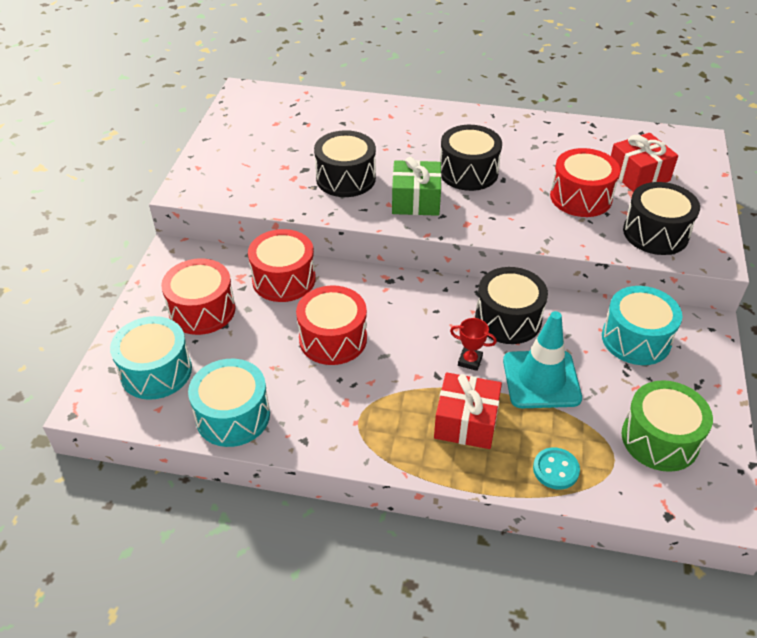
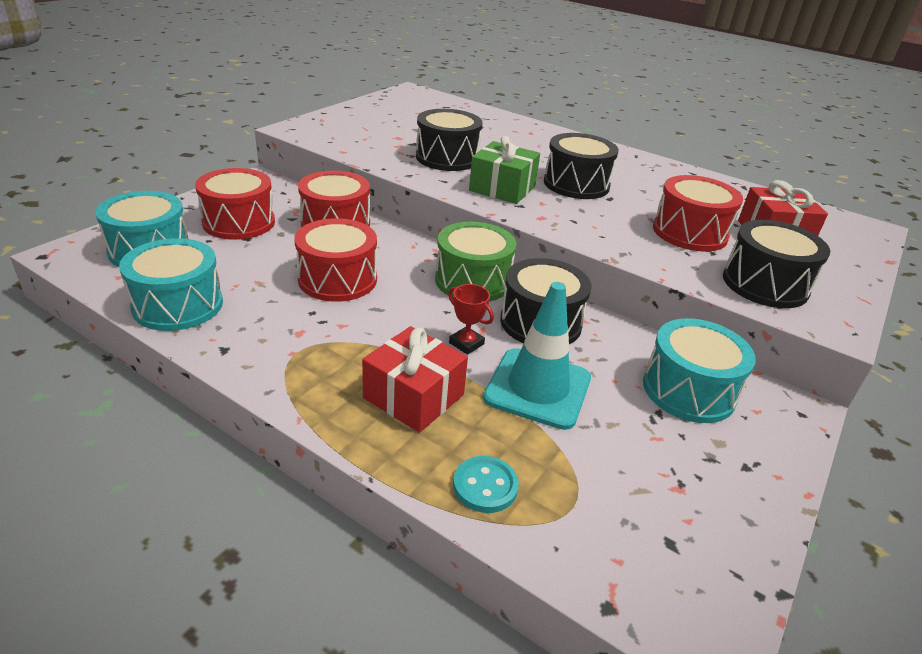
camera: 20 degrees right, 10 degrees down
(660, 439) = (654, 507): green drum -> green drum (472, 281)

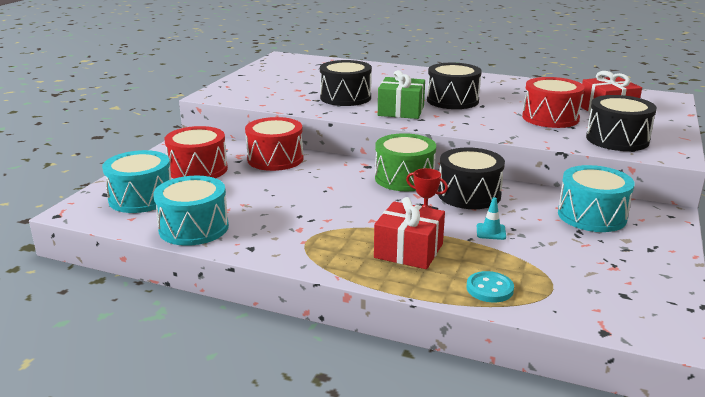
camera: 10 degrees left, 10 degrees down
(337, 279) = (303, 193): red drum -> none
(538, 388) = (491, 232): turquoise traffic cone -> turquoise traffic cone, size x0.41

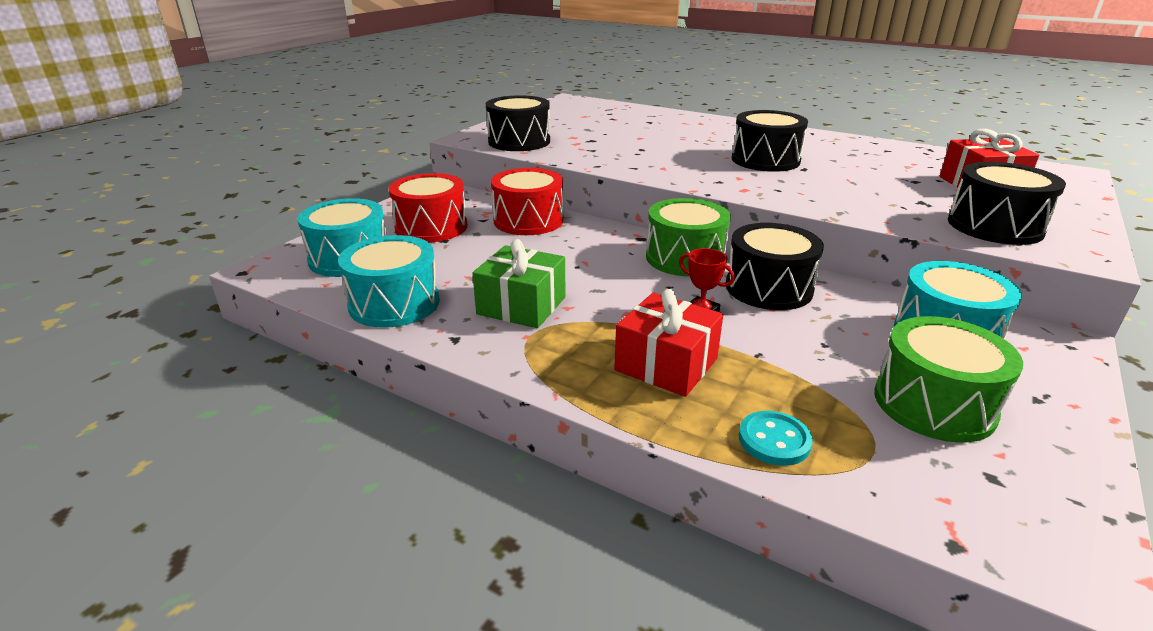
camera: 10 degrees right, 5 degrees up
(345, 97) = (628, 149): black drum -> black drum (519, 141)
(401, 111) = (694, 169): green gift -> green gift (521, 305)
(491, 232) = (790, 346): turquoise traffic cone -> none
(550, 118) = (897, 190): red drum -> none
(587, 258) = (934, 404): none -> green drum

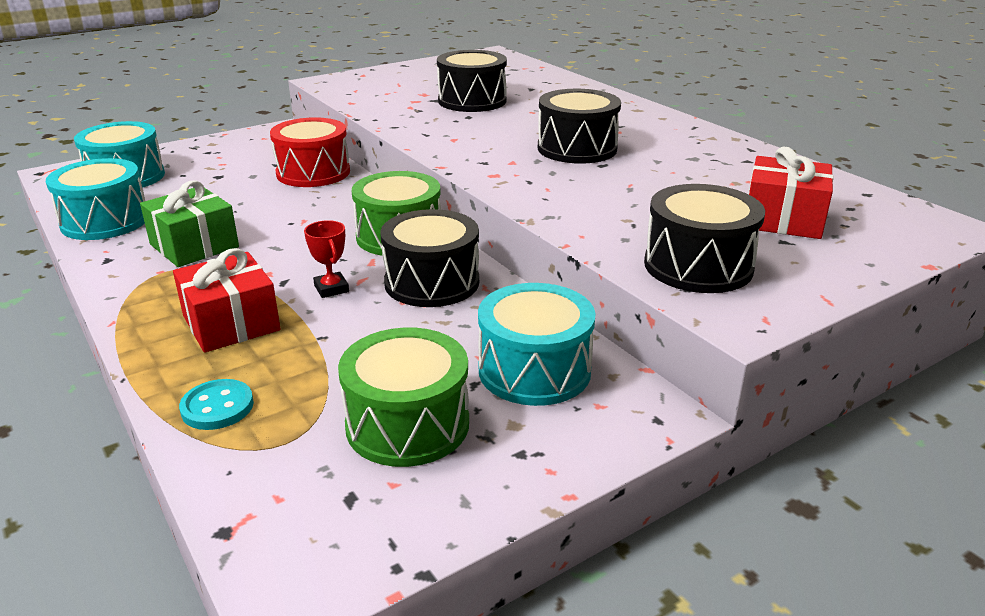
camera: 25 degrees right, 0 degrees up
(431, 227) = (224, 163): red drum -> none
(519, 141) = (364, 91): black drum -> black drum (472, 101)

